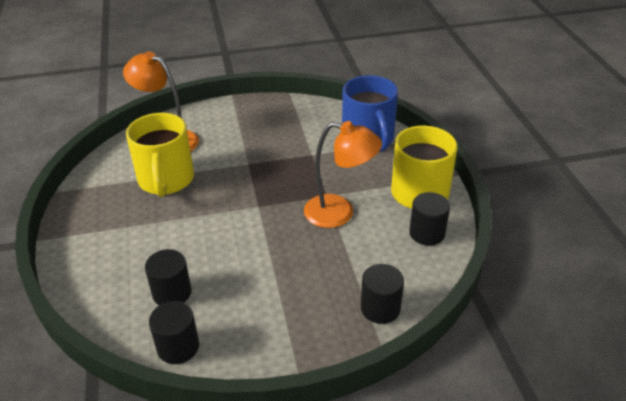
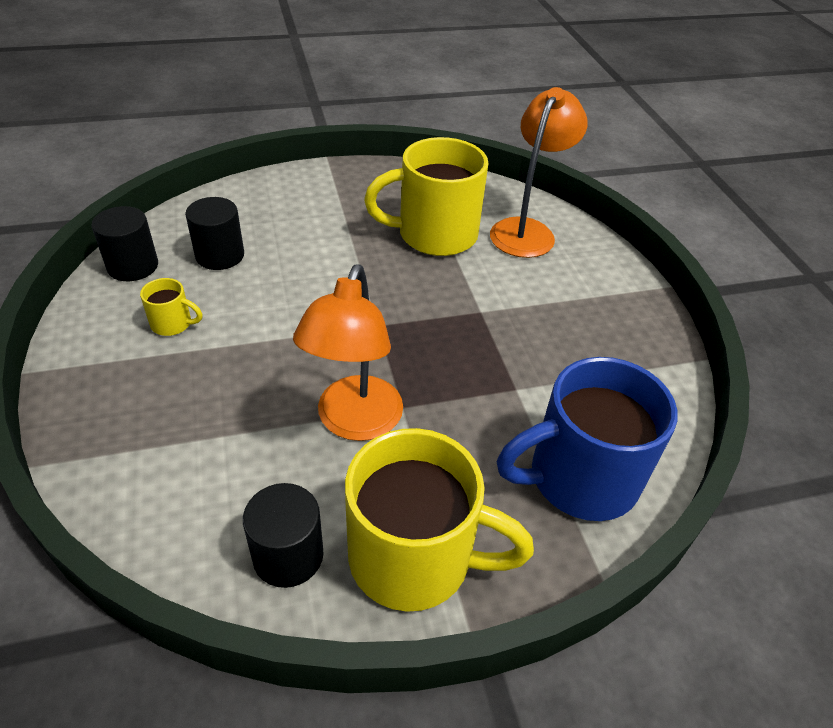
camera: 85 degrees right, 5 degrees up
(252, 308) = (173, 324): none -> yellow mug
(380, 308) = (126, 466): black cylinder -> none

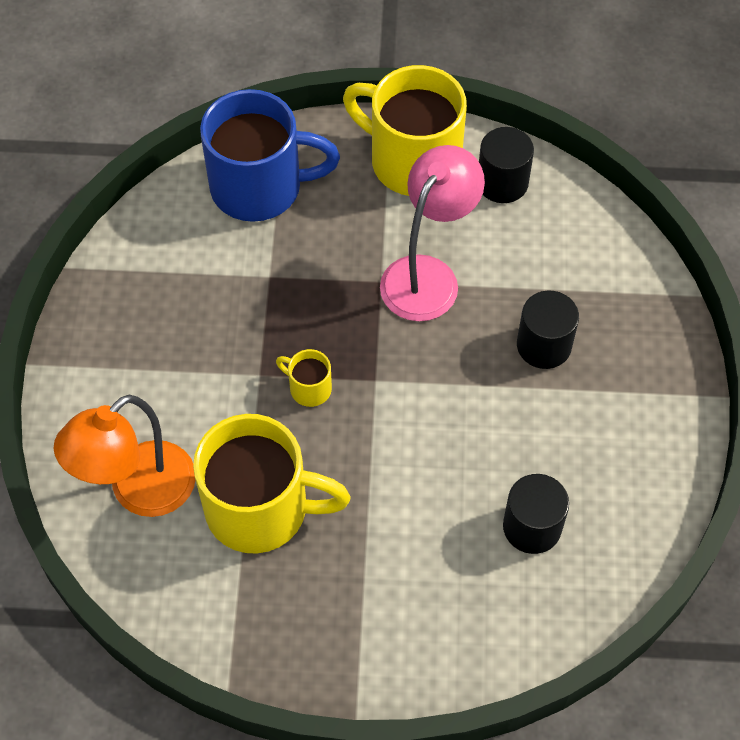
camera: 160 degrees left, 15 degrees up
(133, 266) = (634, 529): black cylinder -> black cylinder (544, 345)
(173, 324) = (587, 427): yellow mug -> yellow mug (309, 388)
(354, 422) = (428, 275): orange lamp -> pink lamp

